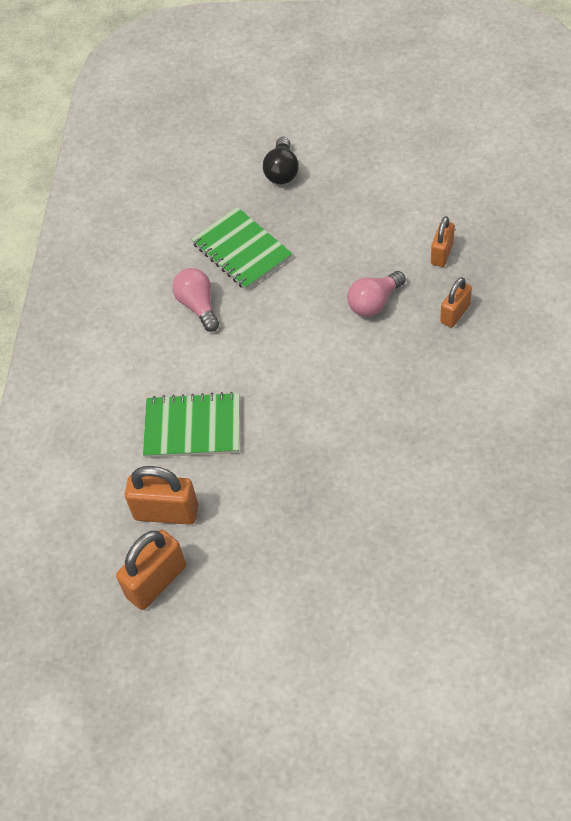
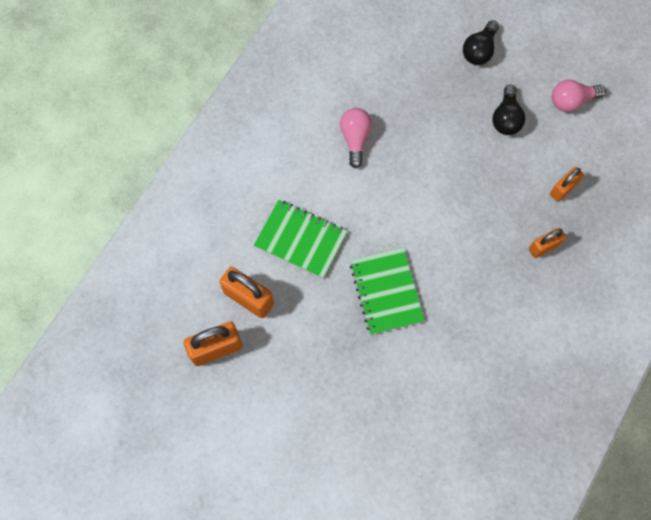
camera: 20 degrees right, 15 degrees up
(242, 250) = (412, 107): green notebook -> green notebook (386, 291)
(345, 217) = (506, 118): none -> black light bulb
(374, 302) = (488, 205): pink light bulb -> pink light bulb (572, 101)

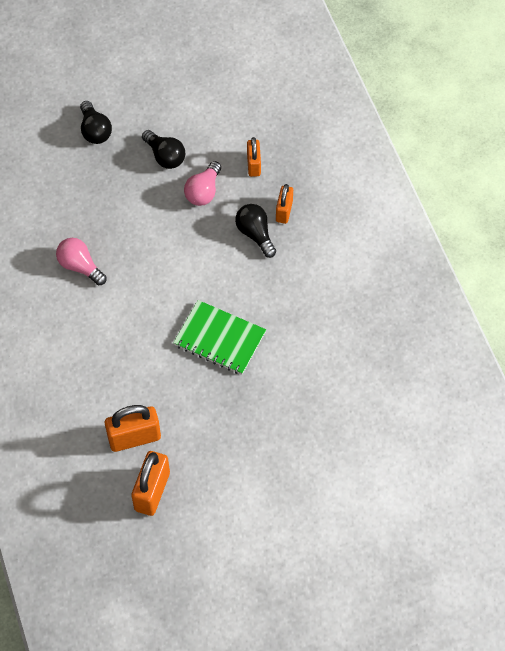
camera: 50 degrees left, 10 degrees down
(300, 240) = (123, 366): green notebook -> none
(502, 242) = (255, 234): none -> black light bulb
(572, 101) = (194, 106): pink light bulb -> pink light bulb (203, 191)

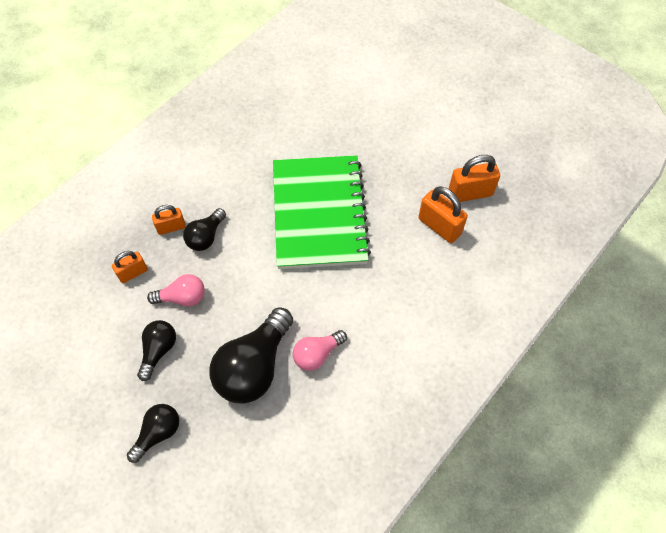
camera: 120 degrees left, 0 degrees up
(80, 266) = (317, 354): pink light bulb -> pink light bulb turned 45 degrees clockwise
(102, 216) = (254, 366): none -> black light bulb
(219, 339) = (319, 213): green notebook -> green notebook, size x1.79

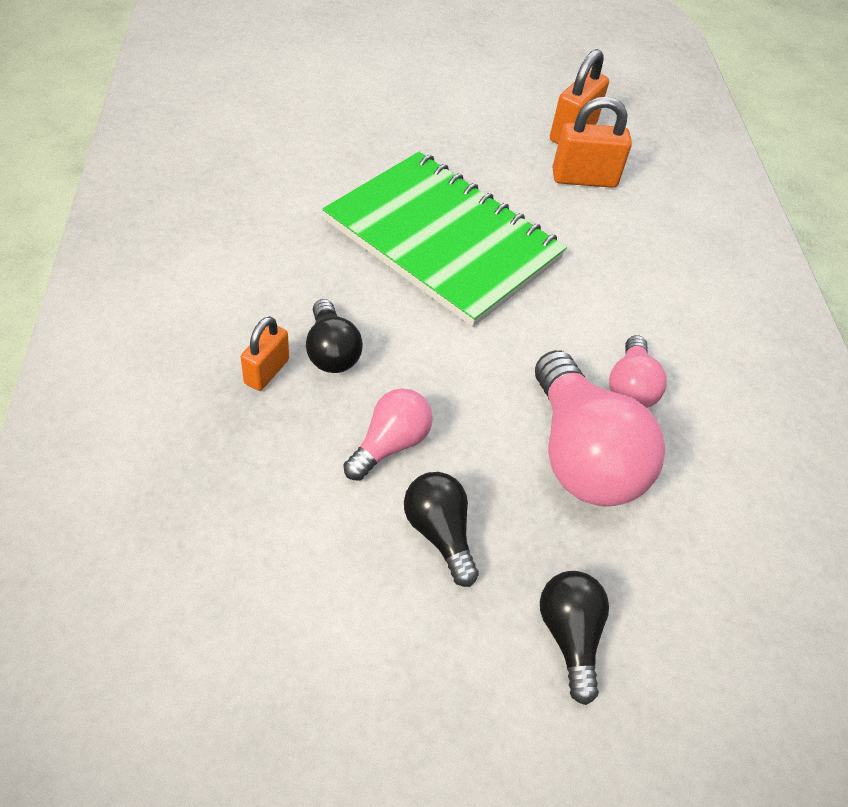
camera: 50 degrees left, 10 degrees down
(133, 273) = (279, 465): orange padlock -> none
(254, 366) = (581, 455): black light bulb -> pink light bulb

